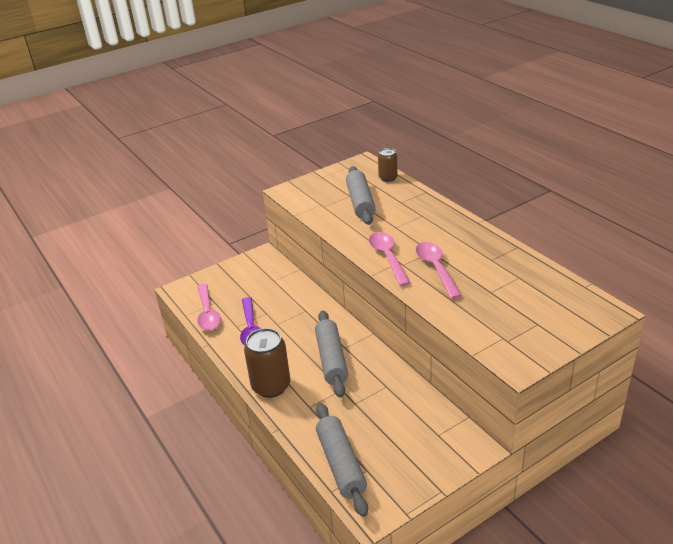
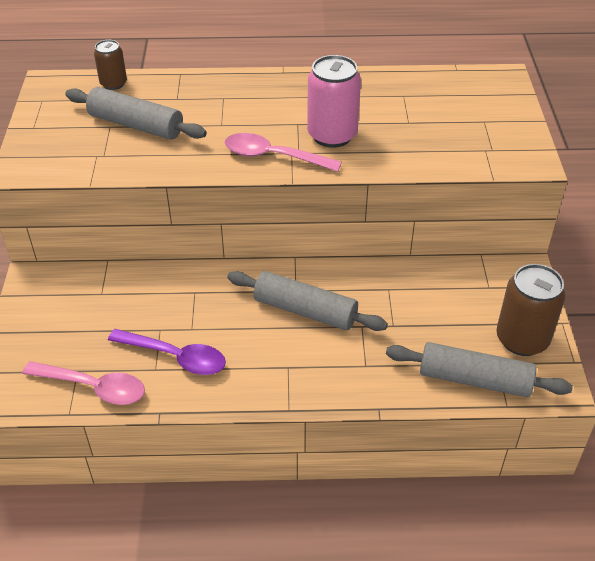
camera: 60 degrees left, 10 degrees up
(271, 386) = (300, 384): brown can -> brown can (522, 339)
(436, 268) = (332, 135): pink spoon -> pink can

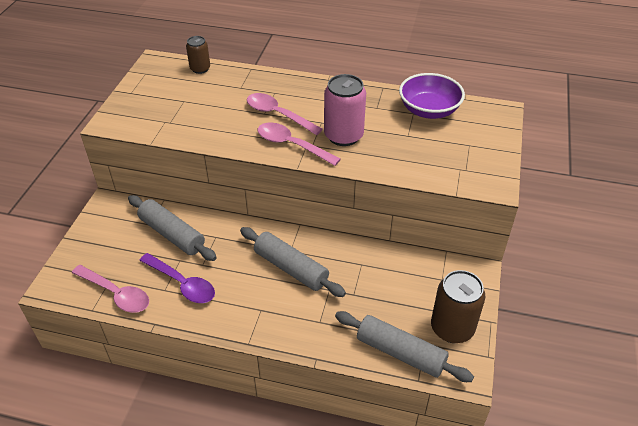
camera: 15 degrees right, 0 degrees up
(136, 125) = (202, 103): grey rolling pin -> grey rolling pin (172, 234)
(240, 123) = (278, 115): none -> pink spoon
(420, 89) = (429, 110): none -> purple bowl

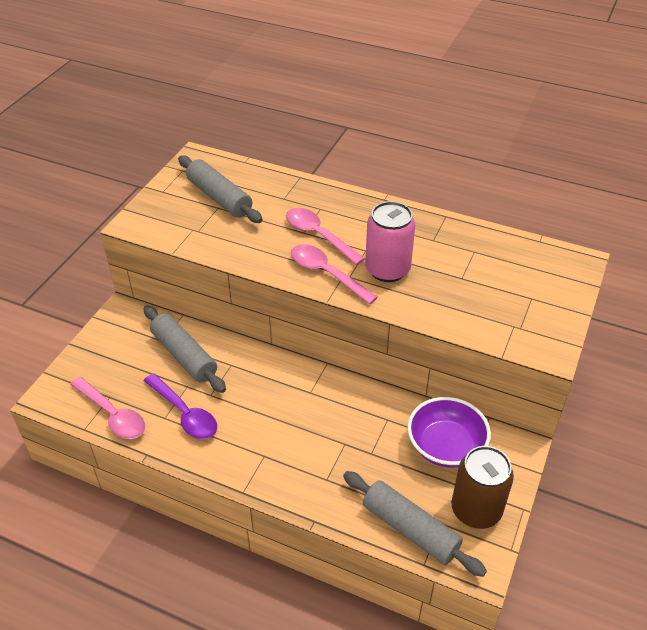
camera: 10 degrees right, 0 degrees up
(200, 69) = (243, 171): brown can -> none
(291, 268) = (307, 412): grey rolling pin -> grey rolling pin (219, 197)
(429, 110) = (493, 250): purple bowl -> purple bowl (445, 446)

